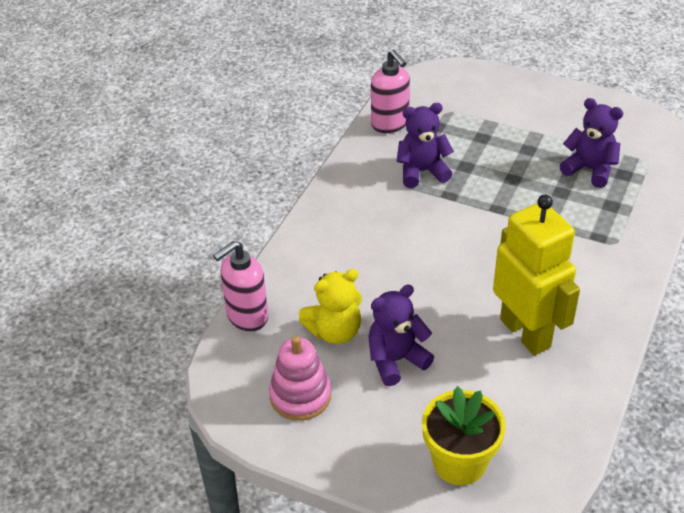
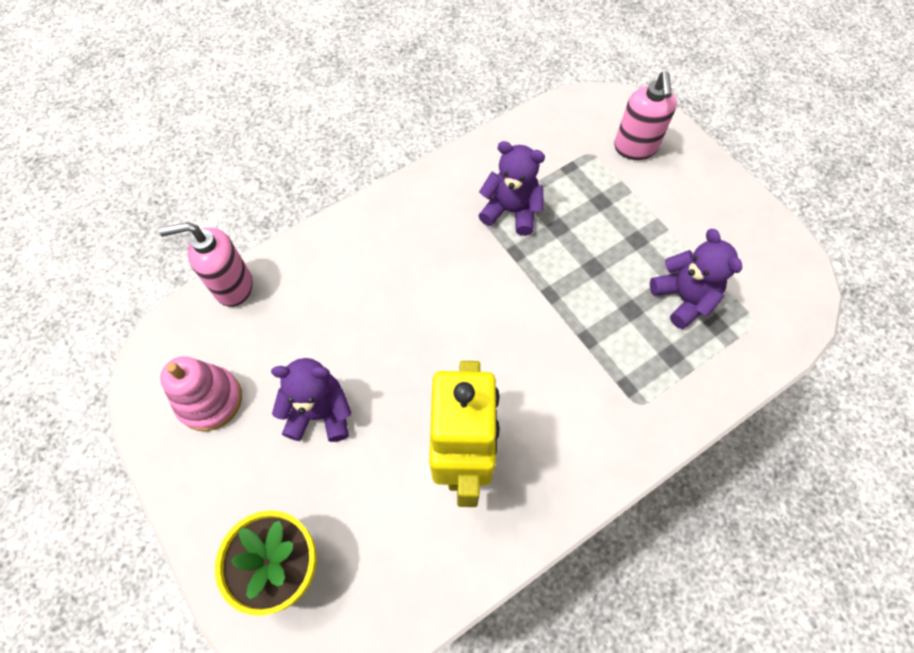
camera: 30 degrees right, 20 degrees up
(335, 331) = (292, 347): yellow teddy bear -> none
(390, 124) = (523, 140): pink soap dispenser -> pink soap dispenser (635, 148)

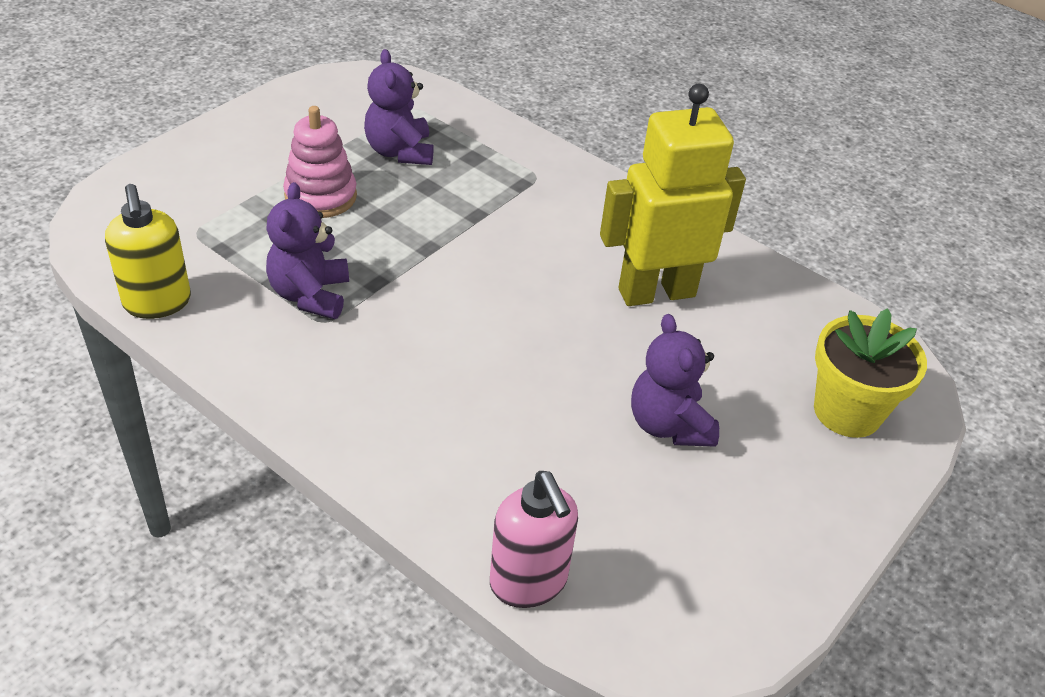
camera: 110 degrees left, 20 degrees down
(210, 400) = (709, 549): pink stacking toy -> pink stacking toy (321, 196)
(520, 130) = (157, 303): none -> yellow soap dispenser
(635, 148) = (181, 195): pink soap dispenser -> none
(683, 298) = (400, 152): purple teddy bear -> purple teddy bear turned 60 degrees counterclockwise

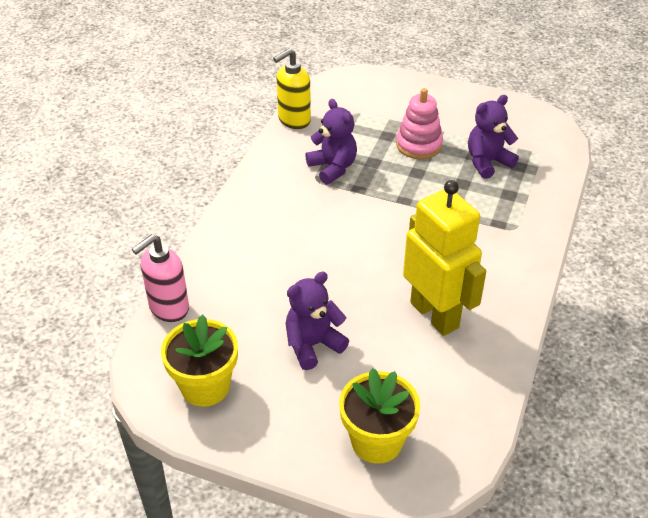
camera: 75 degrees right, 0 degrees up
(310, 295) = (333, 168): purple teddy bear -> purple teddy bear turned 75 degrees clockwise
(711, 571) = (205, 386): none -> yellow flower pot

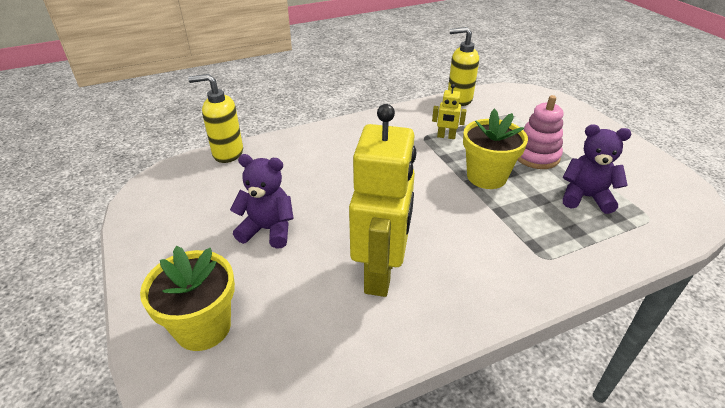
camera: 45 degrees right, 5 degrees down
(168, 308) = (227, 153): pink soap dispenser -> yellow soap dispenser
(205, 386) = (174, 207): yellow flower pot -> yellow flower pot (486, 177)
(333, 168) = (446, 137): purple teddy bear -> yellow robot

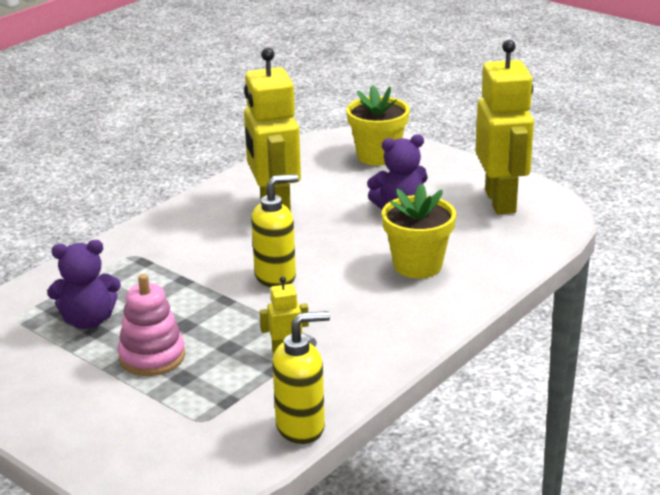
camera: 155 degrees right, 10 degrees down
(180, 207) = (501, 201): none -> yellow robot
(227, 153) = (532, 253): yellow soap dispenser -> yellow soap dispenser (276, 277)
(486, 177) = (210, 312): yellow flower pot -> yellow flower pot (417, 265)

